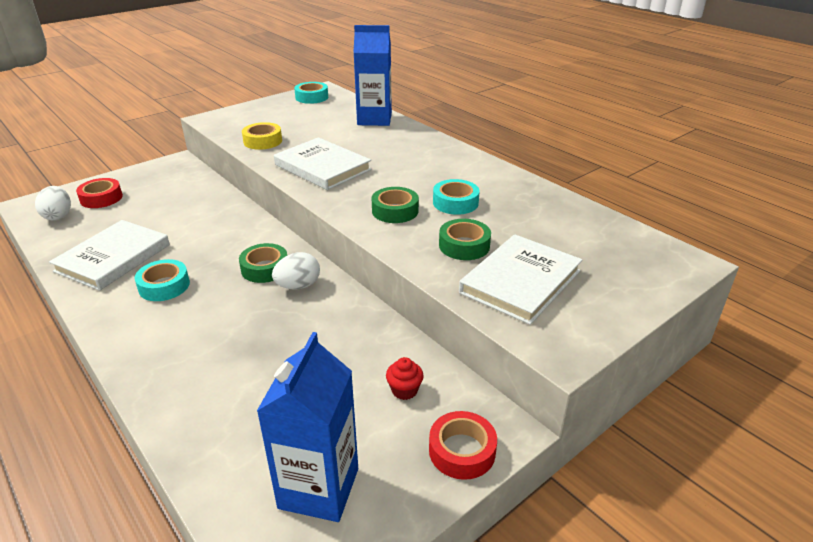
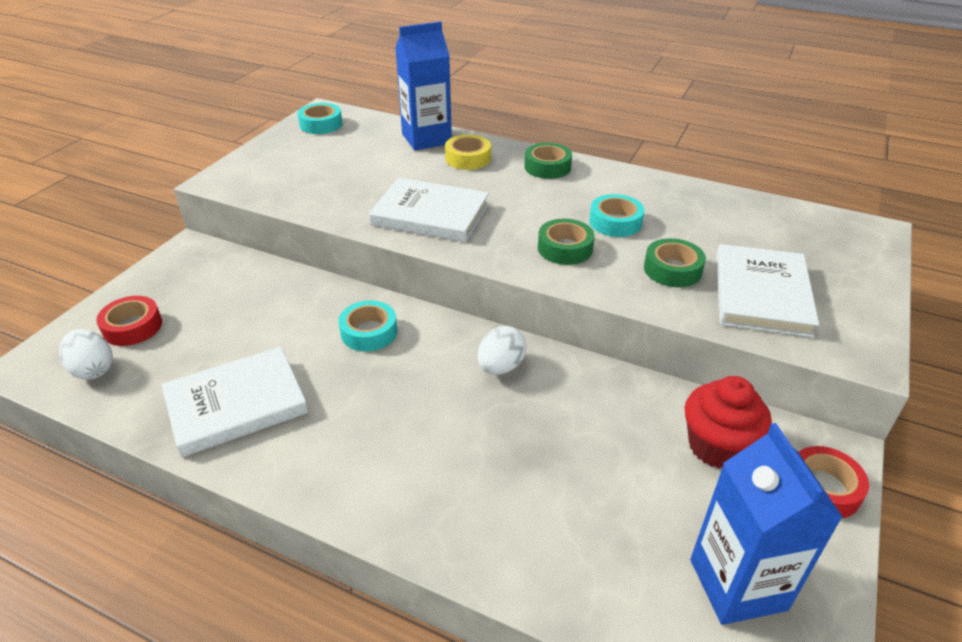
camera: 25 degrees left, 5 degrees up
(113, 258) = (236, 404): white book -> white book turned 60 degrees clockwise
(164, 286) = (342, 419): turquoise tape -> turquoise tape (369, 332)
(263, 141) = (322, 197): yellow tape -> yellow tape (468, 158)
(265, 268) = (443, 358): green tape -> green tape (547, 167)
(404, 390) = (717, 446): red cupcake -> red cupcake, size x1.96

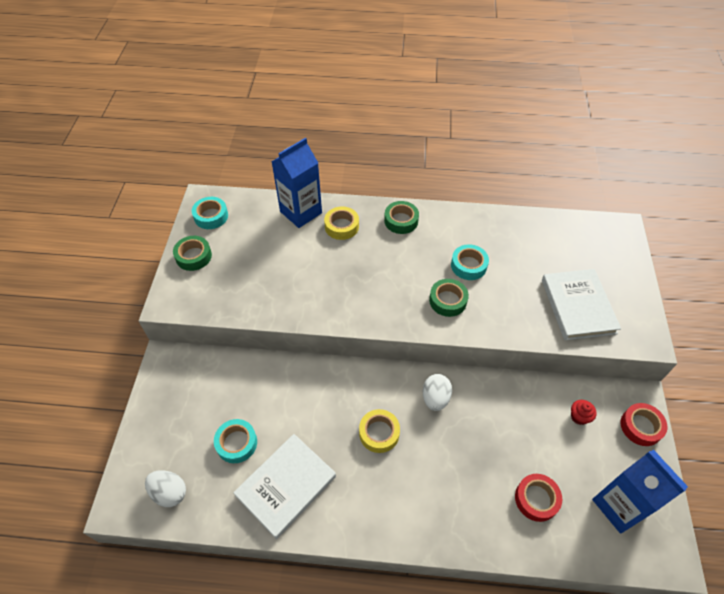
camera: 20 degrees left, 15 degrees up
(132, 327) = (172, 446): red tape -> red tape (536, 499)
(369, 332) = (338, 397): turquoise tape -> turquoise tape (236, 443)
(398, 383) = (379, 433): none -> yellow tape
(430, 214) = (345, 293): white book -> none
(672, 269) = (520, 300): green tape -> green tape (193, 256)
(717, 446) = (579, 417): red cupcake -> red cupcake, size x0.51

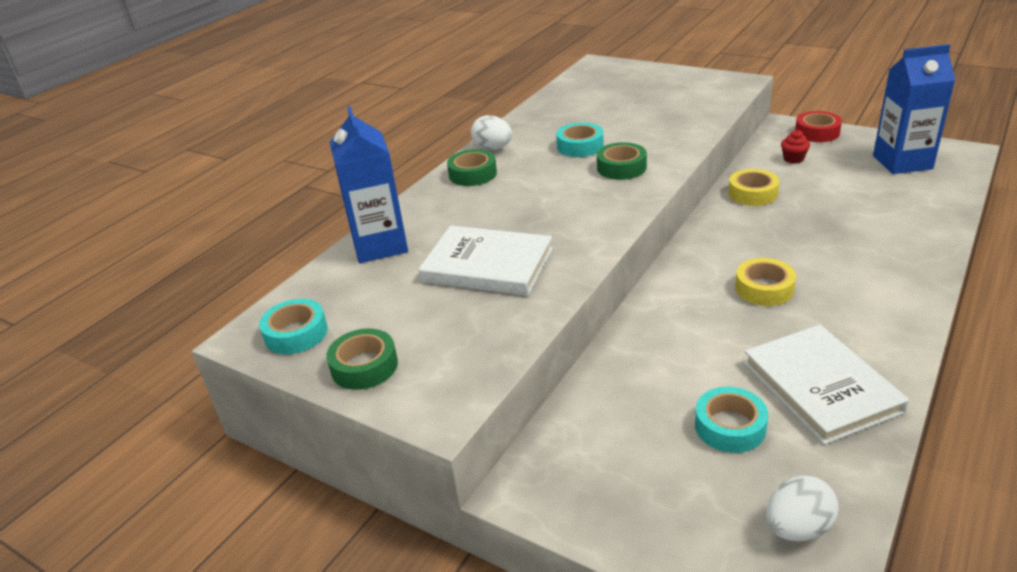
camera: 60 degrees left, 20 degrees down
(341, 226) = (439, 217): yellow tape -> yellow tape (752, 193)
(435, 398) = (731, 237): white egg -> white egg (493, 148)
(536, 499) = (885, 203): red tape -> none
(578, 306) = (679, 102): white book -> white book (487, 265)

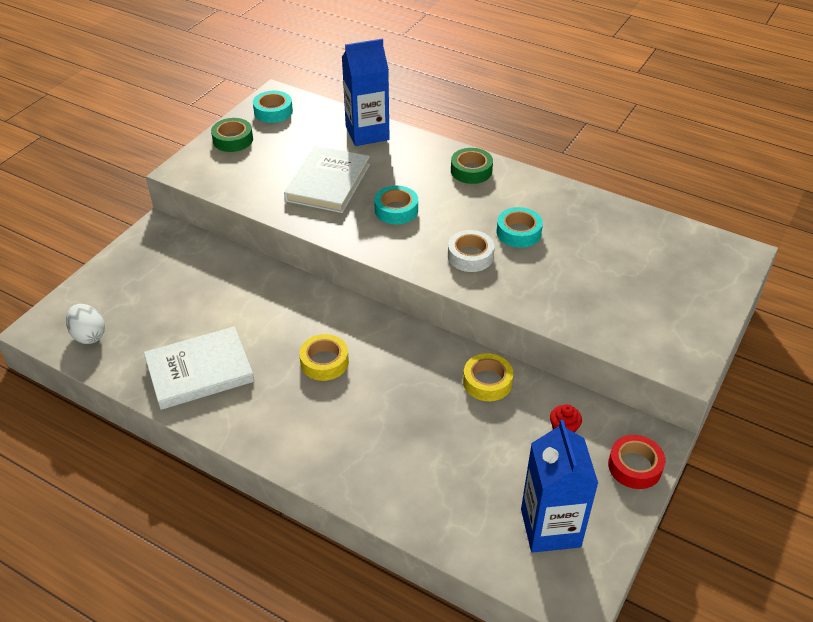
camera: 85 degrees right, 10 degrees up
(493, 148) = (519, 180): white egg -> none
(621, 167) = (470, 256): green tape -> white tape
(730, 426) = (177, 319): turquoise tape -> turquoise tape (396, 210)

